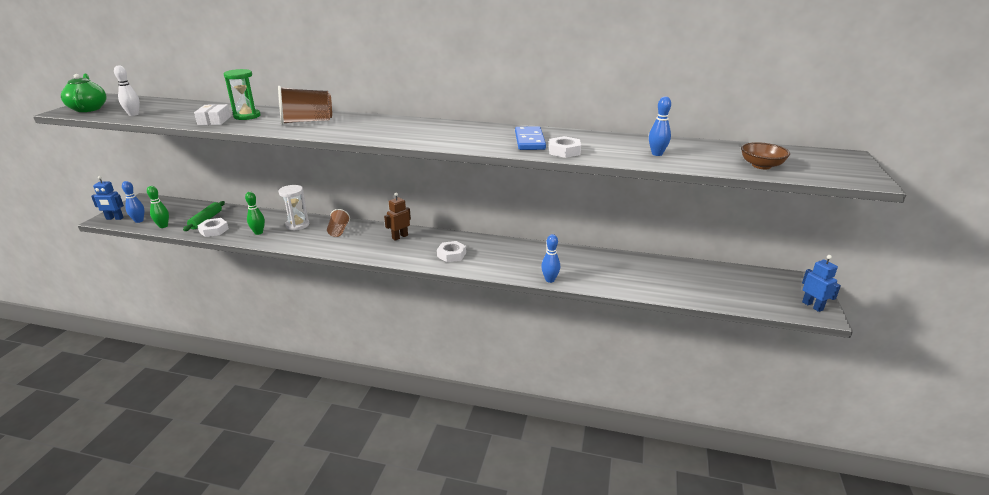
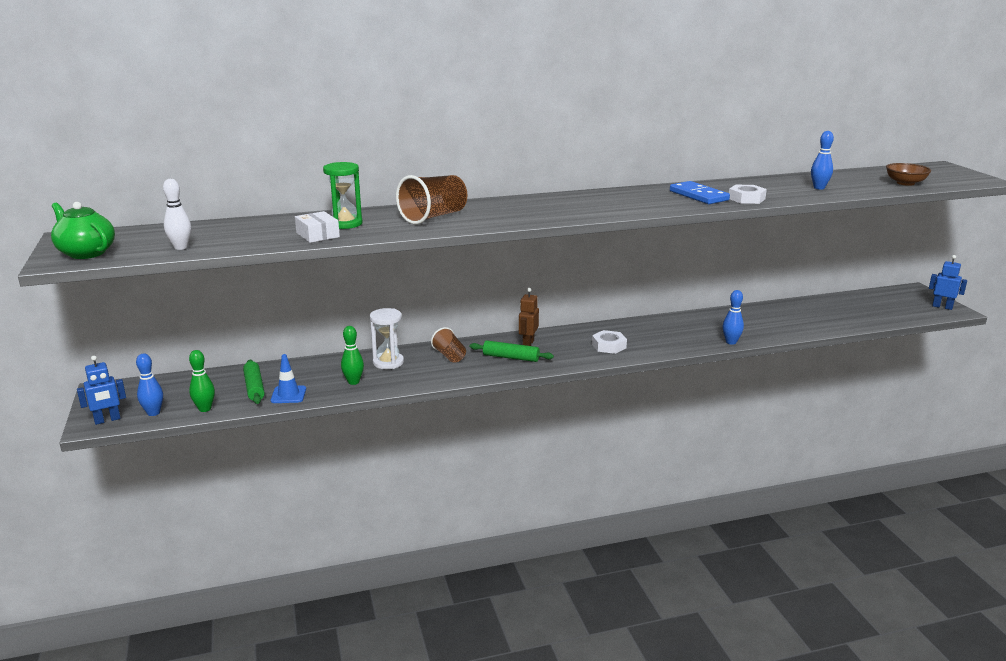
camera: 30 degrees left, 5 degrees down
(214, 230) = (288, 395): white nut -> blue traffic cone
(373, 244) = (511, 357): none -> green rolling pin

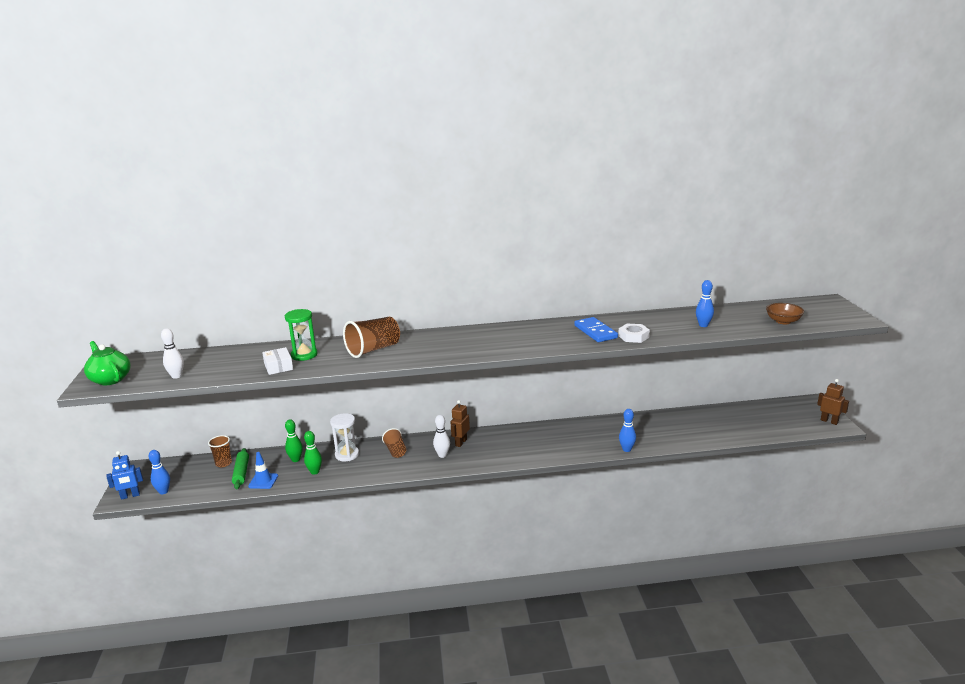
camera: 10 degrees right, 0 degrees up
(205, 409) = (200, 490): green bowling pin -> green bowling pin (296, 459)
(225, 379) = (223, 463): none -> brown cup
(511, 357) = (442, 455): green rolling pin -> white bowling pin
(609, 346) = (524, 448): white nut -> none
(942, 307) = (829, 421): blue robot -> brown robot

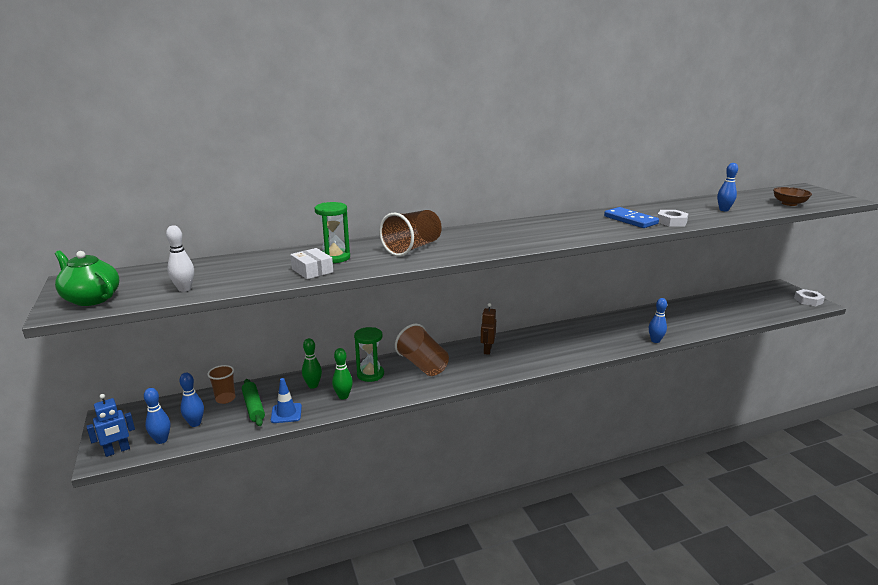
camera: 15 degrees left, 0 degrees up
(192, 481) = (195, 423): none -> blue bowling pin
(347, 455) = (370, 374): white hourglass -> green hourglass
(395, 451) = (423, 365): brown cup -> brown cup, size x1.66
(442, 455) = (476, 364): white bowling pin -> none
(829, 421) = (808, 300): brown robot -> white nut

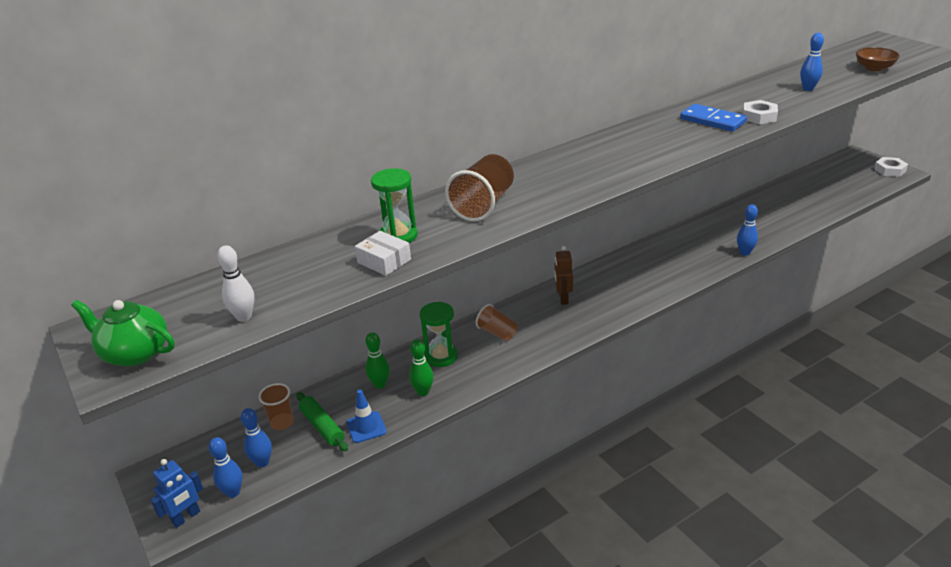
camera: 10 degrees left, 10 degrees up
(423, 365) = (497, 332): brown cup -> brown cup, size x0.60

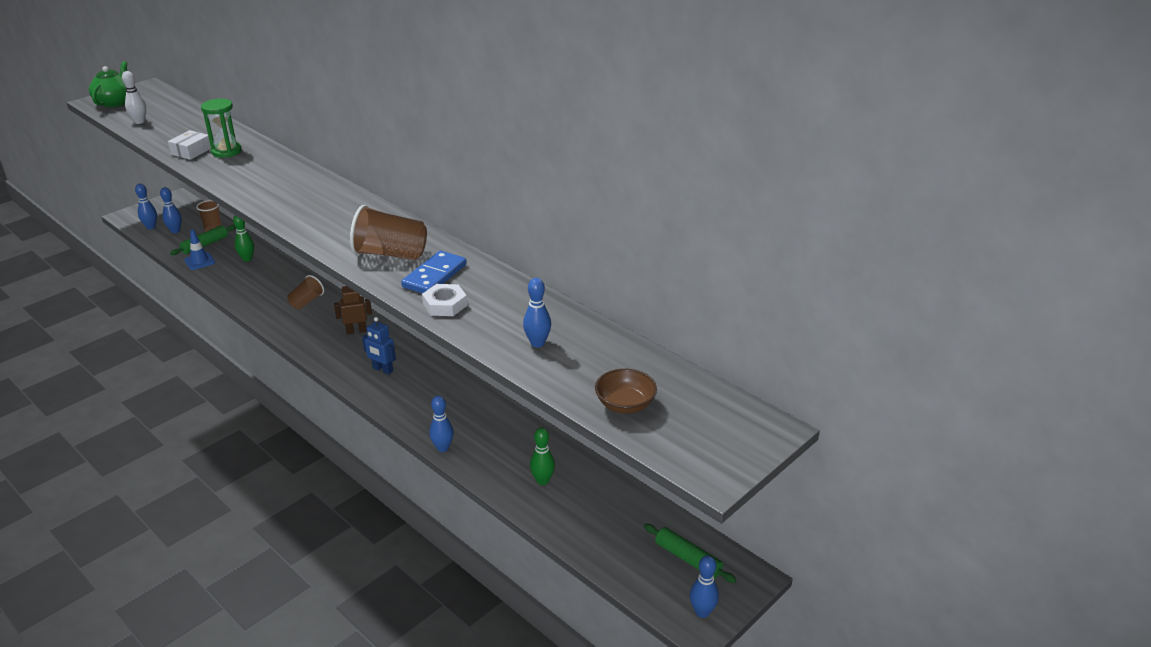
camera: 75 degrees right, 0 degrees up
(186, 517) = (134, 217): blue robot -> blue robot (382, 370)
(423, 392) = (234, 278): green bowling pin -> green bowling pin (542, 481)
(441, 356) = (277, 280): green hourglass -> none
(483, 205) = (267, 176): brown cup -> brown cup (390, 254)
(846, 170) = (688, 559): none -> green rolling pin
(890, 170) = (702, 612): white nut -> blue bowling pin

